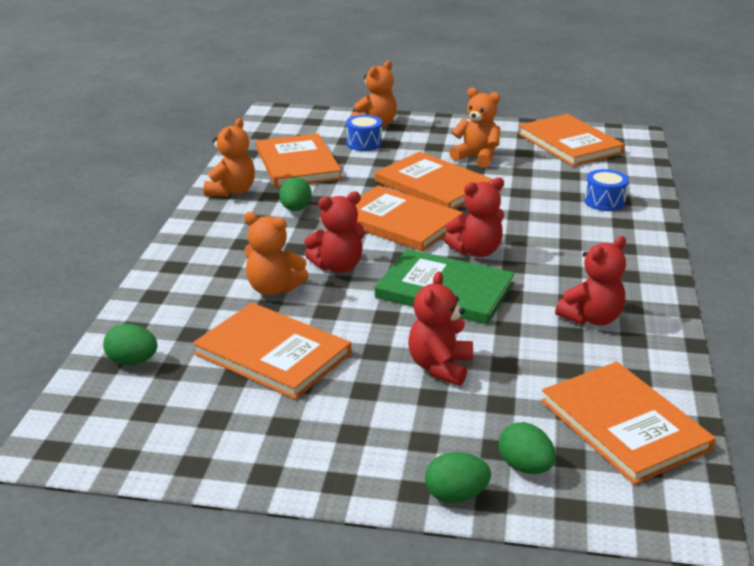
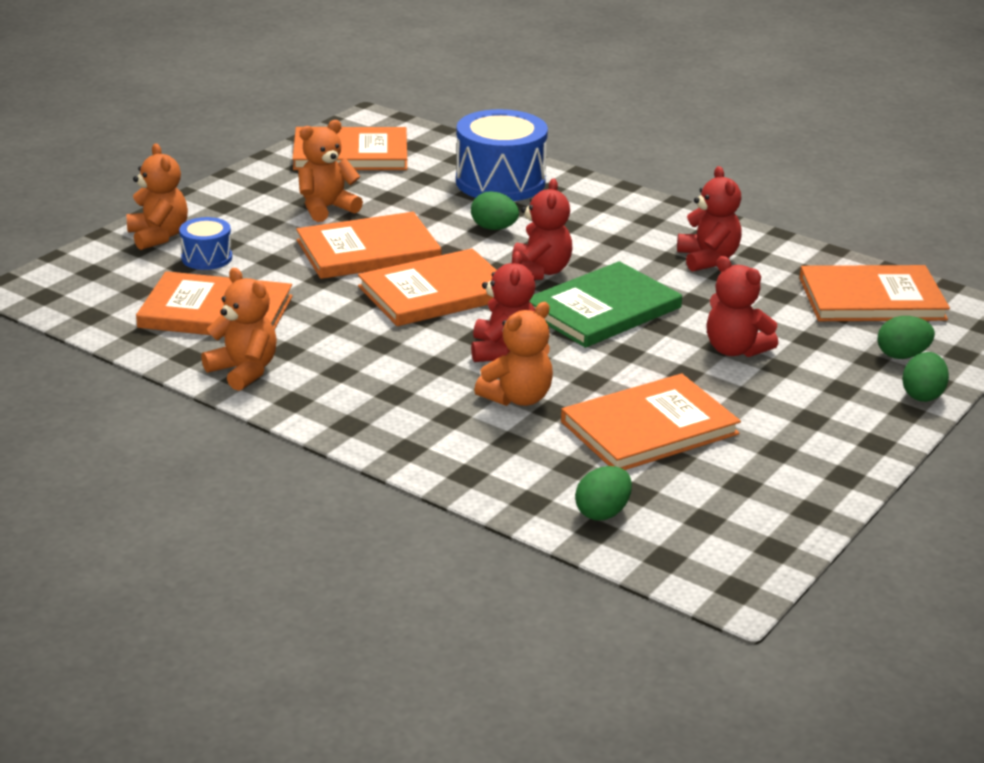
camera: 65 degrees left, 0 degrees up
(295, 209) = (340, 342): green egg -> green egg (494, 228)
(604, 201) = (500, 182): blue drum -> blue drum, size x1.96

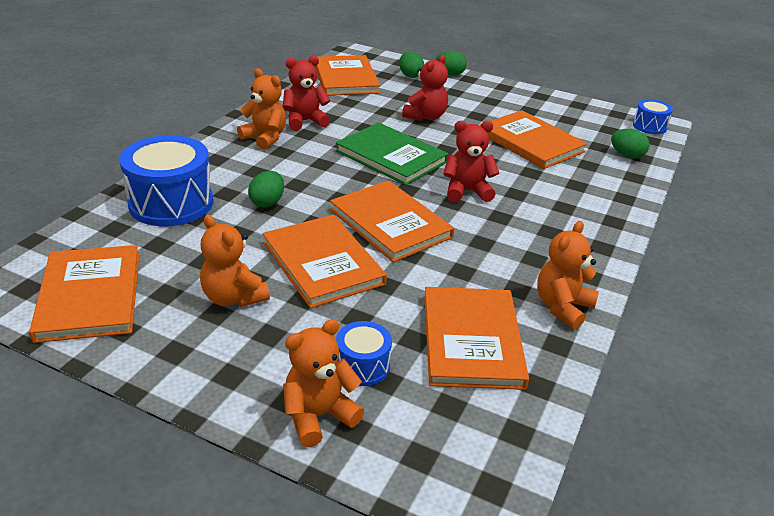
camera: 100 degrees left, 5 degrees up
(517, 398) = (525, 184): orange teddy bear -> orange teddy bear (265, 138)
(539, 272) = (341, 181): red teddy bear -> none
(721, 572) = (649, 126): none -> blue drum

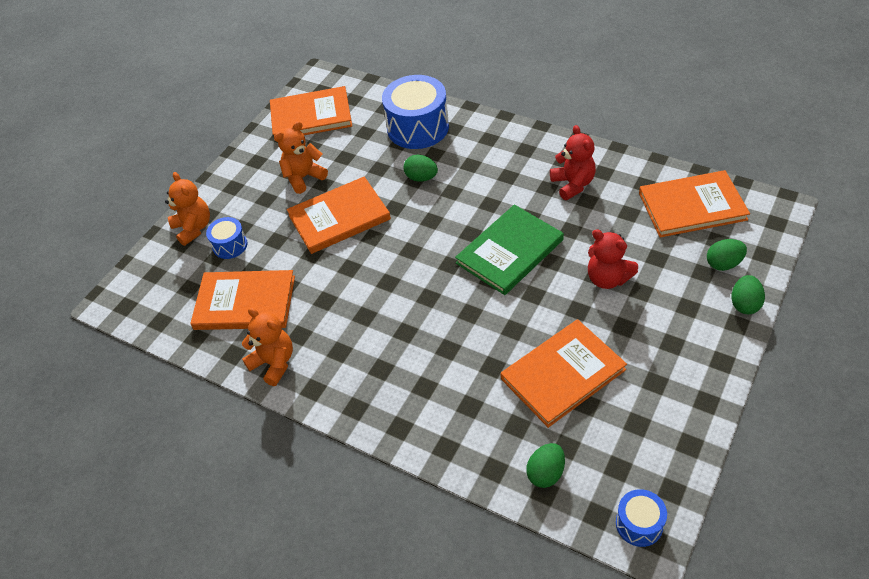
camera: 100 degrees right, 15 degrees up
(265, 138) = (532, 162): orange teddy bear -> none
(390, 223) = (392, 254): orange book -> none
(467, 191) = (448, 309): red teddy bear -> none

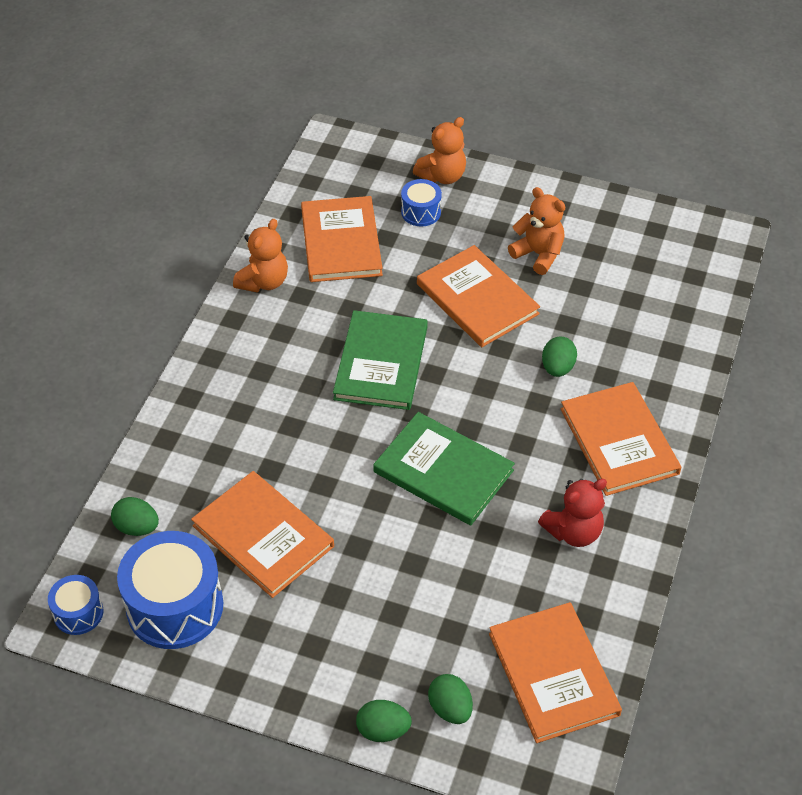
camera: 75 degrees right, 0 degrees up
(311, 116) = (651, 241): orange book -> orange book (619, 441)
(391, 283) = (381, 363): none -> green book
(418, 127) = (652, 352): blue drum -> blue drum (175, 606)
(607, 278) = (410, 576): red teddy bear -> none

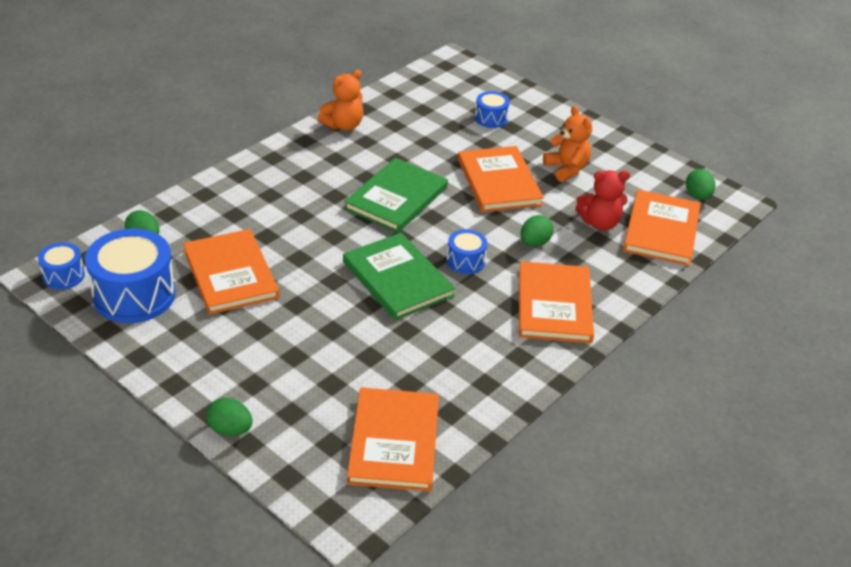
camera: 20 degrees right, 10 degrees down
(341, 242) = (417, 119): orange book -> orange book (661, 230)
(442, 176) = (522, 102): orange teddy bear -> none
(450, 708) = (293, 434): green egg -> green egg (697, 196)
(500, 420) = (465, 261): none -> blue drum
(573, 531) = (476, 352): red teddy bear -> red teddy bear (599, 223)

